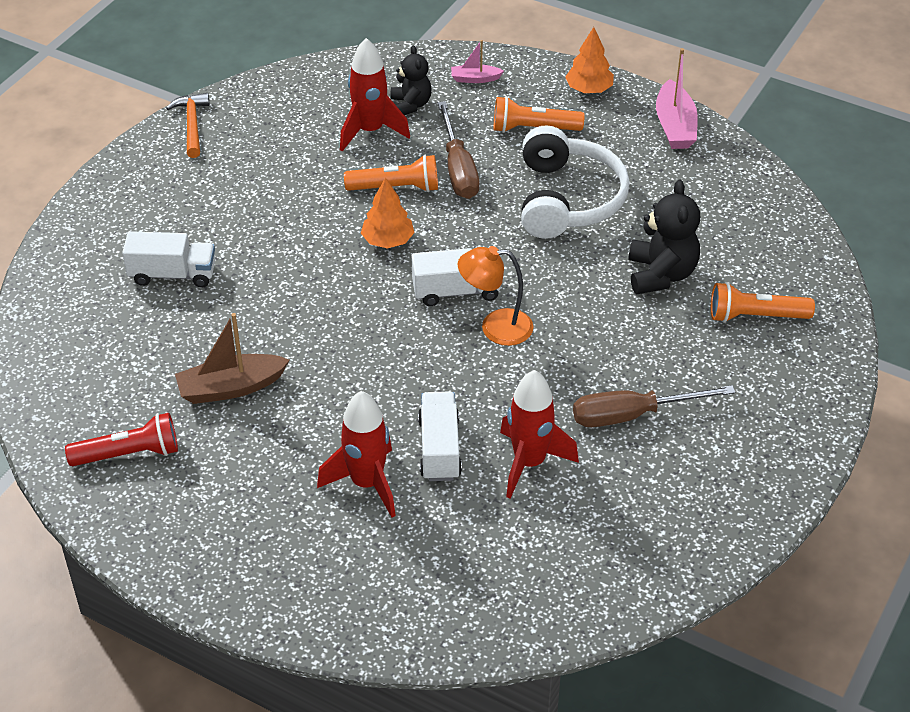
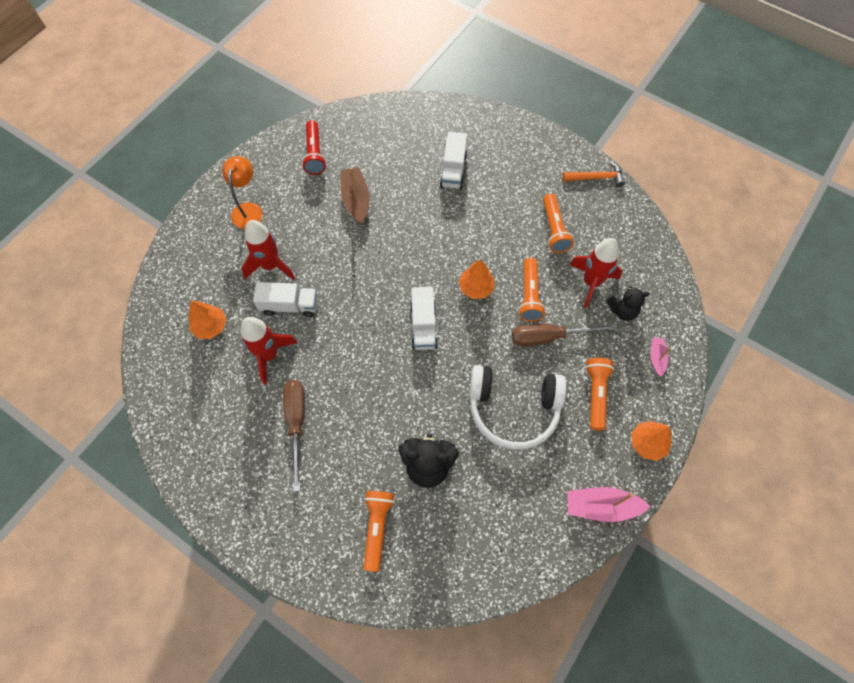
camera: 95 degrees right, 20 degrees up
(284, 166) = (554, 229): none -> orange flashlight
(489, 547) = (210, 326): none -> orange tree
(495, 327) = (387, 347): orange lamp -> orange lamp (248, 209)

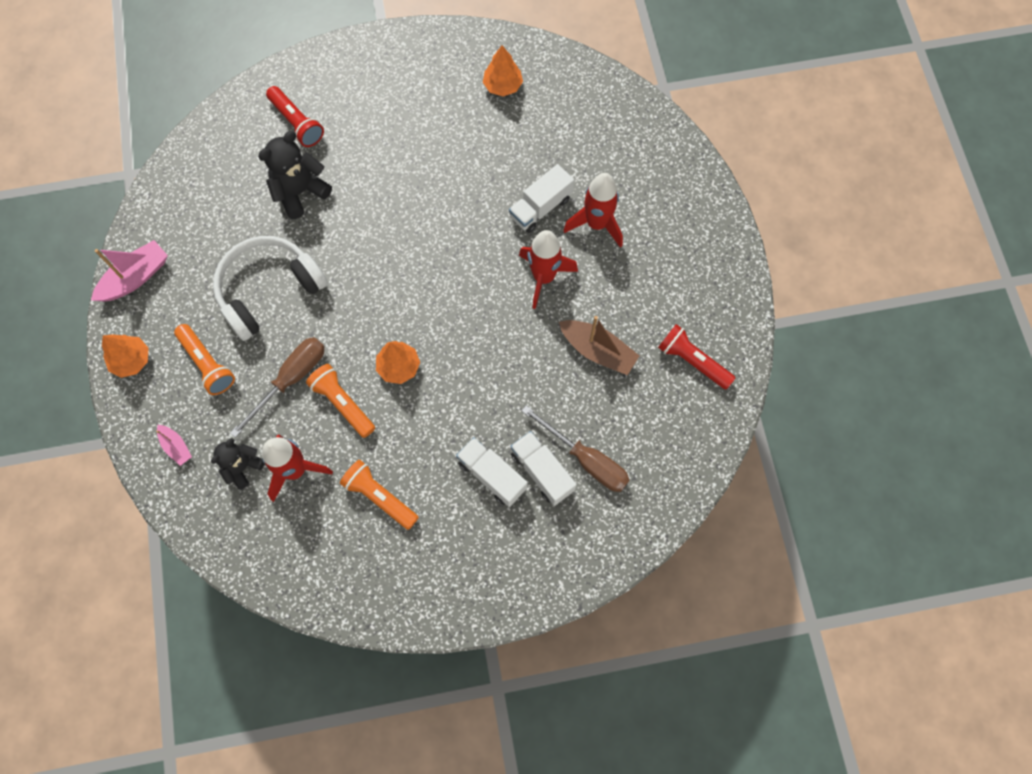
camera: 135 degrees right, 5 degrees up
(210, 326) = (582, 138): orange tree -> orange tree (502, 86)
(248, 209) = (679, 252): orange lamp -> none
(268, 355) = (510, 159): red rocket -> red rocket (543, 277)
(296, 423) = (431, 134): brown screwdriver -> brown screwdriver (586, 460)
(377, 528) = (296, 123): orange flashlight -> red flashlight
(423, 325) = (410, 291): white truck -> white truck (492, 475)
(596, 177) = (388, 605): orange hammer -> none

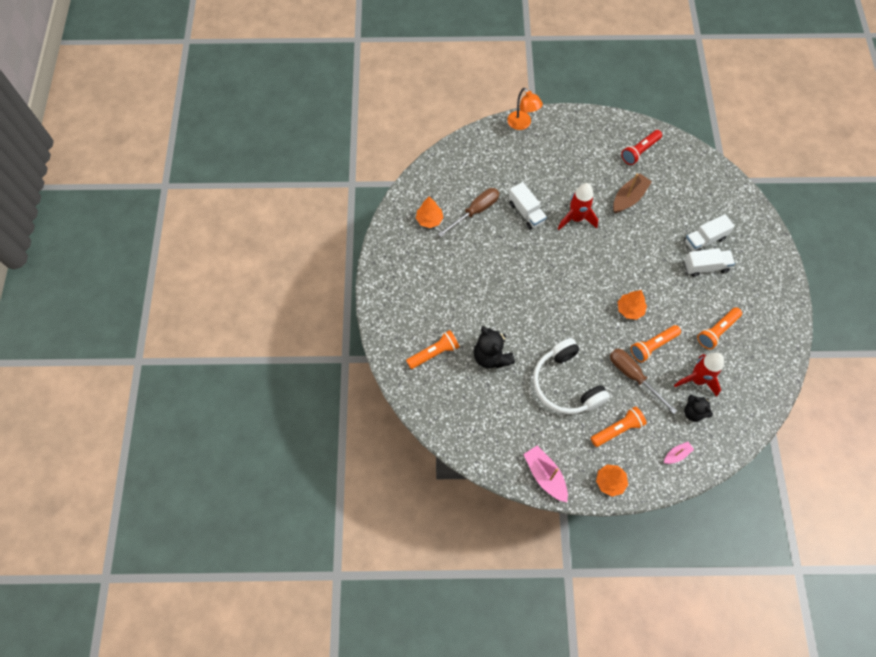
camera: 80 degrees left, 5 degrees down
(296, 123) = (434, 353): red flashlight -> orange flashlight
(492, 475) = (705, 267): white truck -> white truck turned 150 degrees counterclockwise
(586, 460) = (698, 216): brown screwdriver -> brown screwdriver (475, 211)
(596, 224) = (542, 184): red rocket -> none
(701, 183) = (522, 124): none -> orange lamp

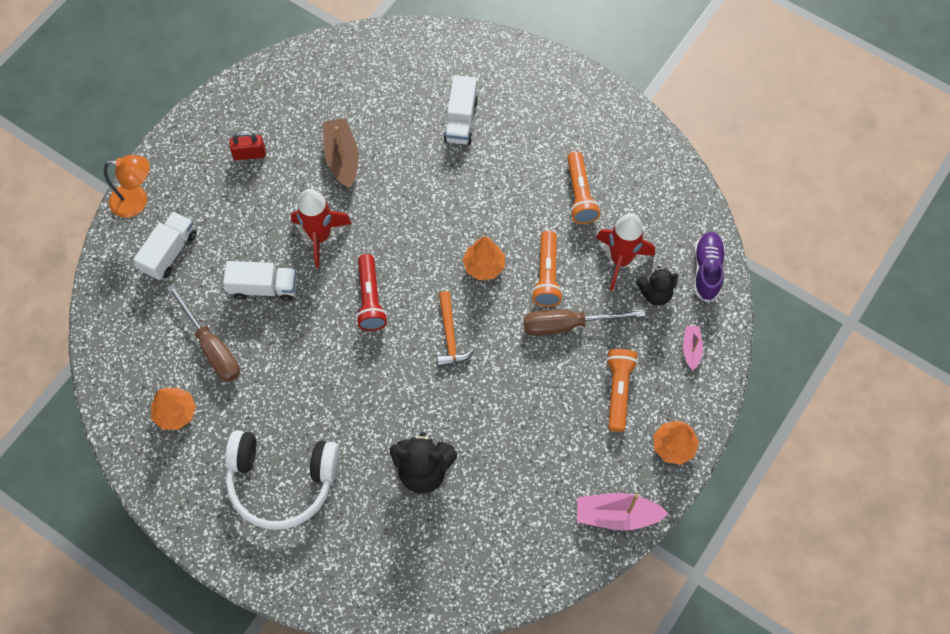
camera: 55 degrees left, 0 degrees up
(434, 353) = (366, 538): orange flashlight -> none
(475, 211) = (212, 347): brown screwdriver -> brown screwdriver turned 150 degrees clockwise
(566, 384) = (522, 407): white headphones -> white headphones (282, 481)
(575, 319) = (450, 336): none -> orange hammer
(592, 154) = (249, 154): none -> red padlock
(640, 151) = (291, 99): red flashlight -> red flashlight (370, 299)
(705, 267) = (494, 145): white truck -> white truck (169, 252)
(733, 432) = (707, 270): none -> purple shoe

